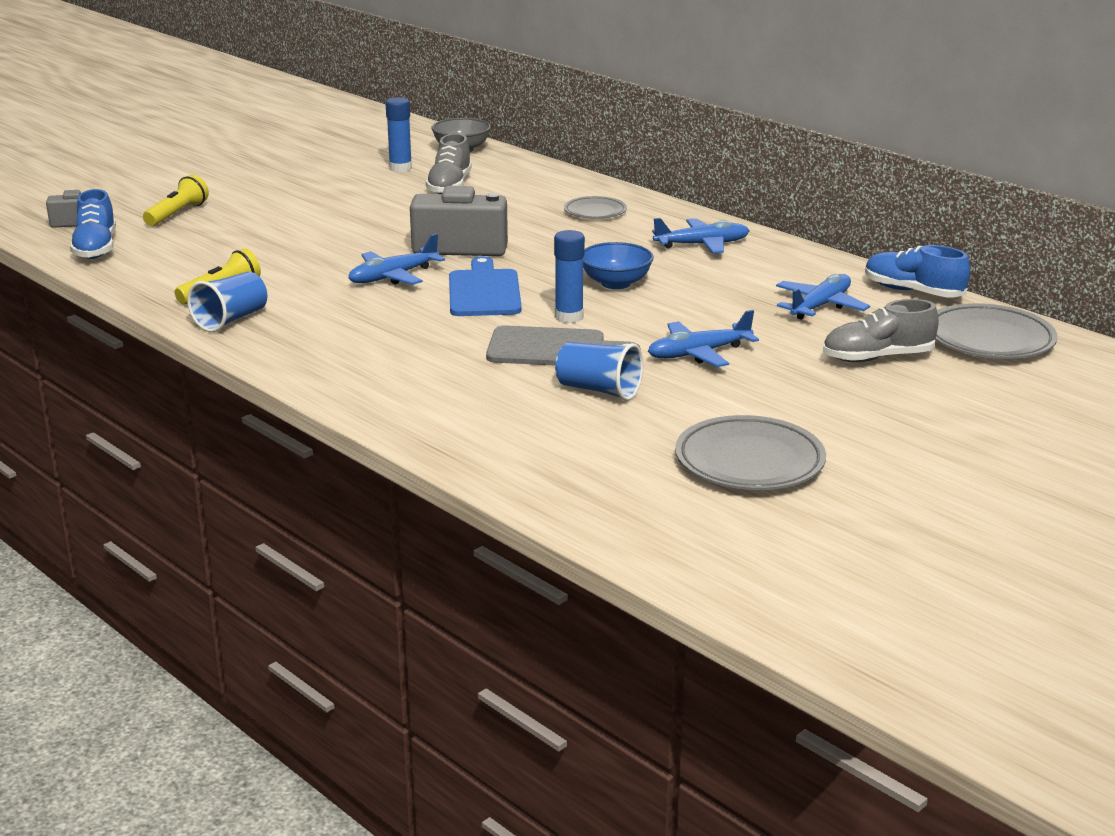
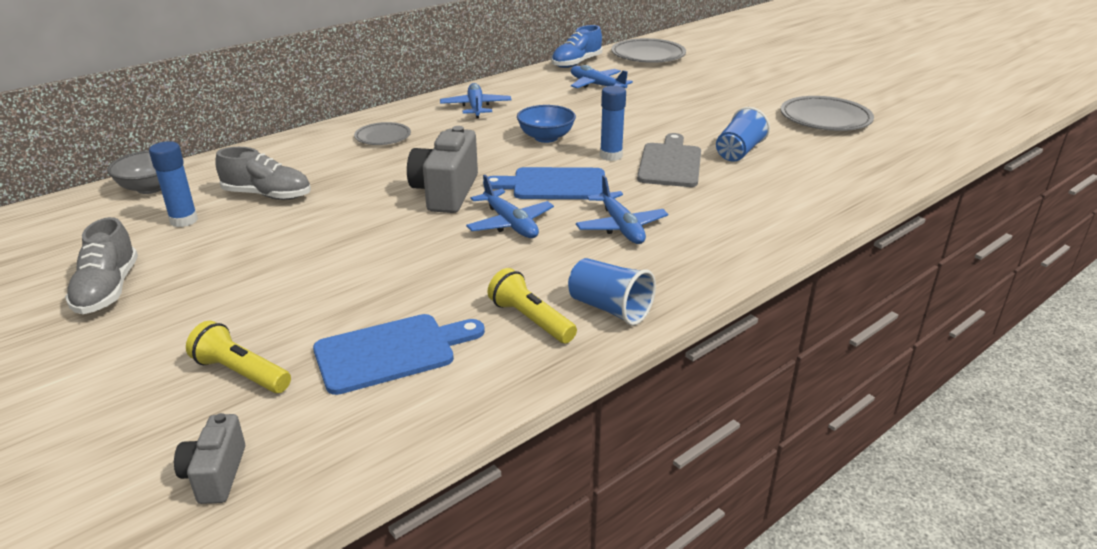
camera: 85 degrees left, 5 degrees up
(96, 248) = (345, 438): blue shoe -> none
(188, 251) = (391, 352): none -> blue cutting board
(698, 353) = (674, 121): blue plane -> blue plane (621, 227)
(877, 358) = (676, 80): grey shoe -> grey shoe (108, 290)

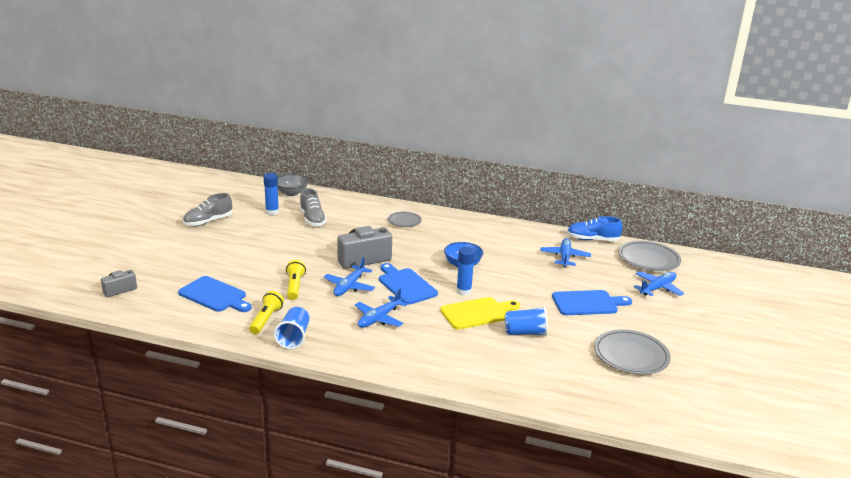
camera: 55 degrees right, 5 degrees down
(241, 373) = (177, 270): yellow flashlight -> yellow flashlight (294, 287)
(476, 107) = (476, 232): blue plane -> blue plane (657, 288)
(670, 163) = (477, 313): grey cutting board -> yellow cutting board
(705, 105) = (587, 303): none -> blue cutting board

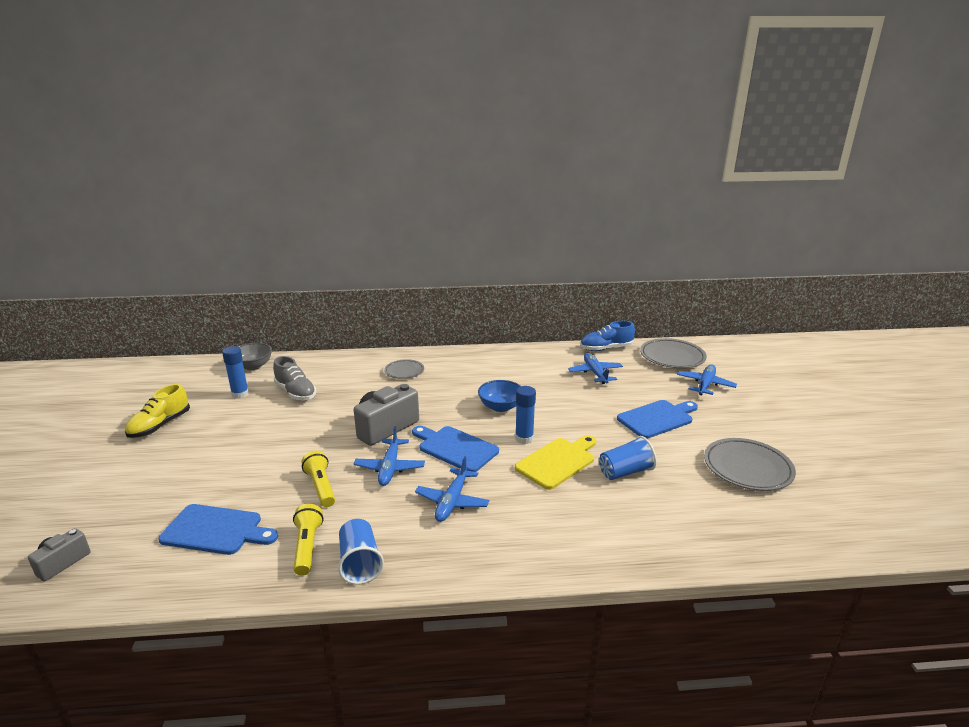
camera: 20 degrees left, 0 degrees up
(208, 221) = (160, 426): grey shoe -> yellow shoe

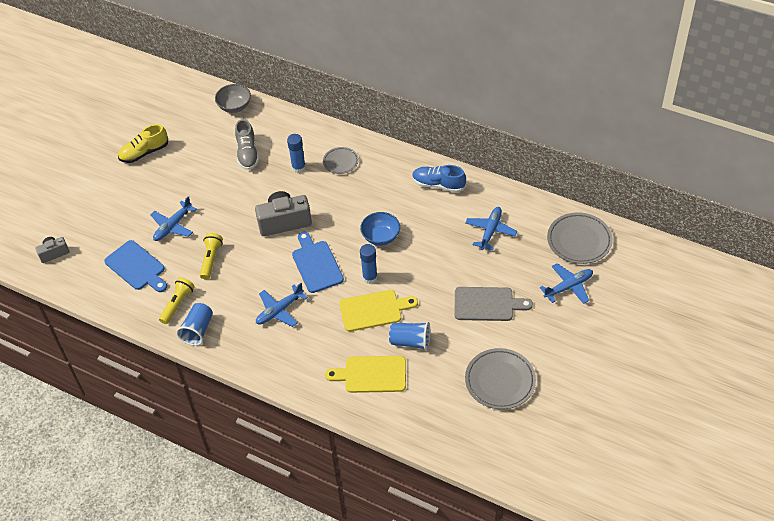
camera: 35 degrees right, 25 degrees up
(240, 394) = (209, 139): blue glue stick -> blue glue stick (298, 168)
(390, 468) = (262, 263): blue plane -> blue plane (173, 226)
(606, 348) = (531, 204): blue shoe -> blue shoe (438, 185)
(621, 516) = (372, 374): none -> yellow cutting board
(657, 418) = (487, 304): blue cutting board -> grey cutting board

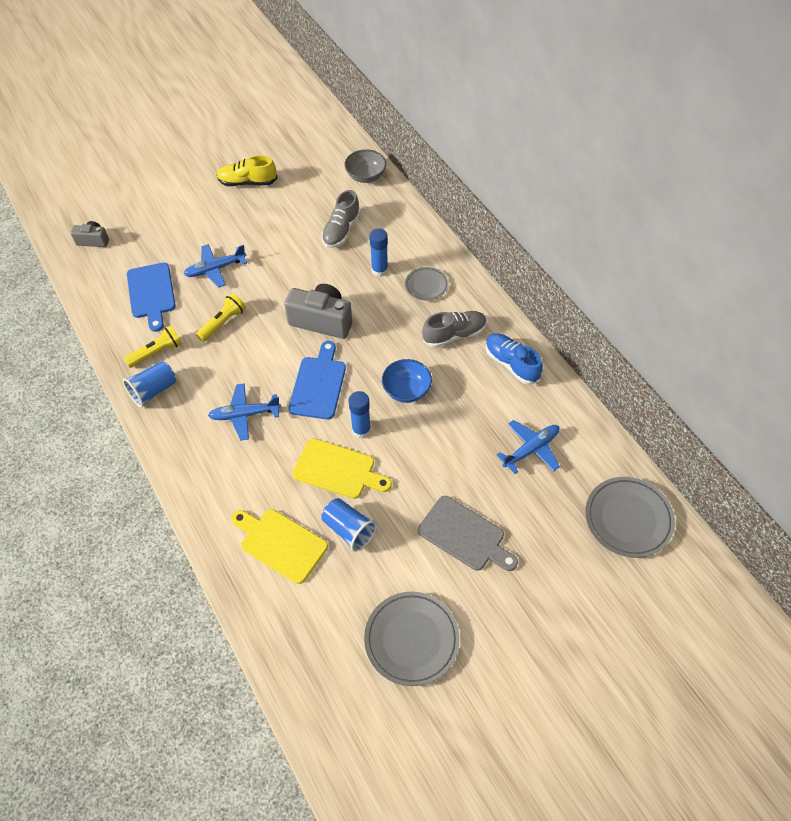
camera: 30 degrees right, 5 degrees up
(385, 185) = (454, 335): none -> grey shoe
(568, 287) = (575, 570): blue plane -> none

